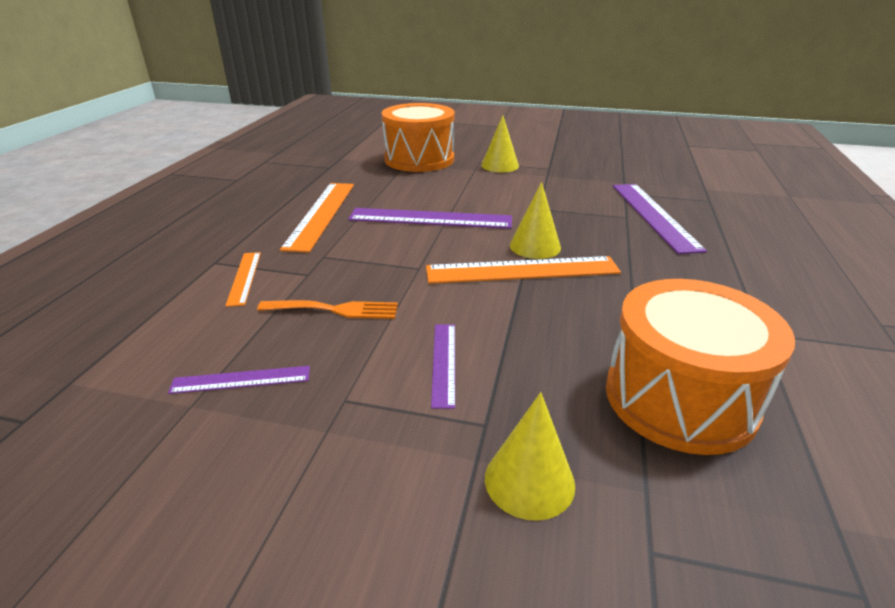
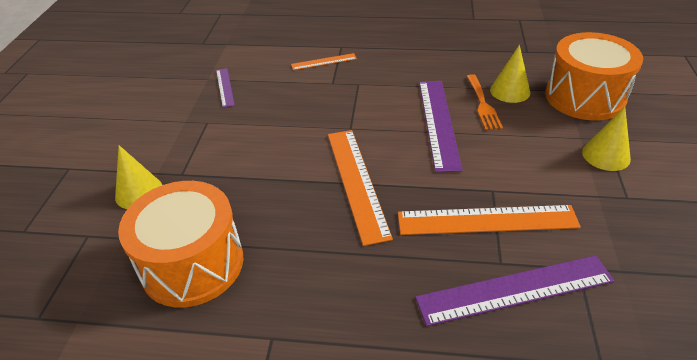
camera: 85 degrees right, 10 degrees up
(321, 214) = (425, 68): orange ruler -> orange ruler (487, 220)
(335, 310) = (290, 102): orange fork -> orange fork (483, 104)
(443, 363) = (235, 153): purple ruler -> none
(535, 246) = (403, 189): yellow cone -> yellow cone (510, 91)

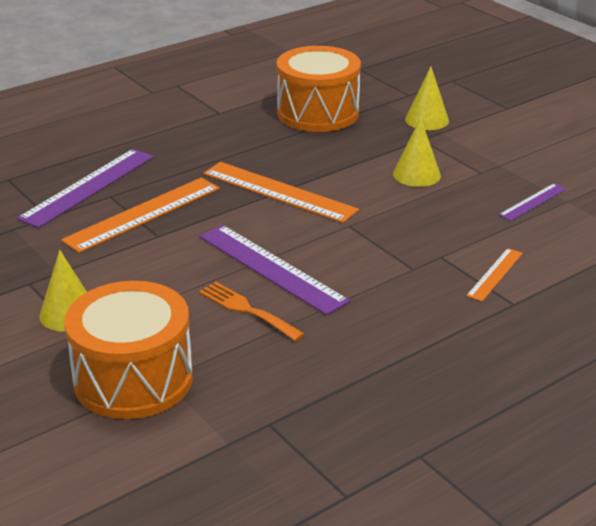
camera: 135 degrees right, 10 degrees down
(225, 87) = (533, 202): purple ruler -> purple ruler turned 75 degrees counterclockwise
(510, 91) = (232, 343): yellow cone -> yellow cone (416, 174)

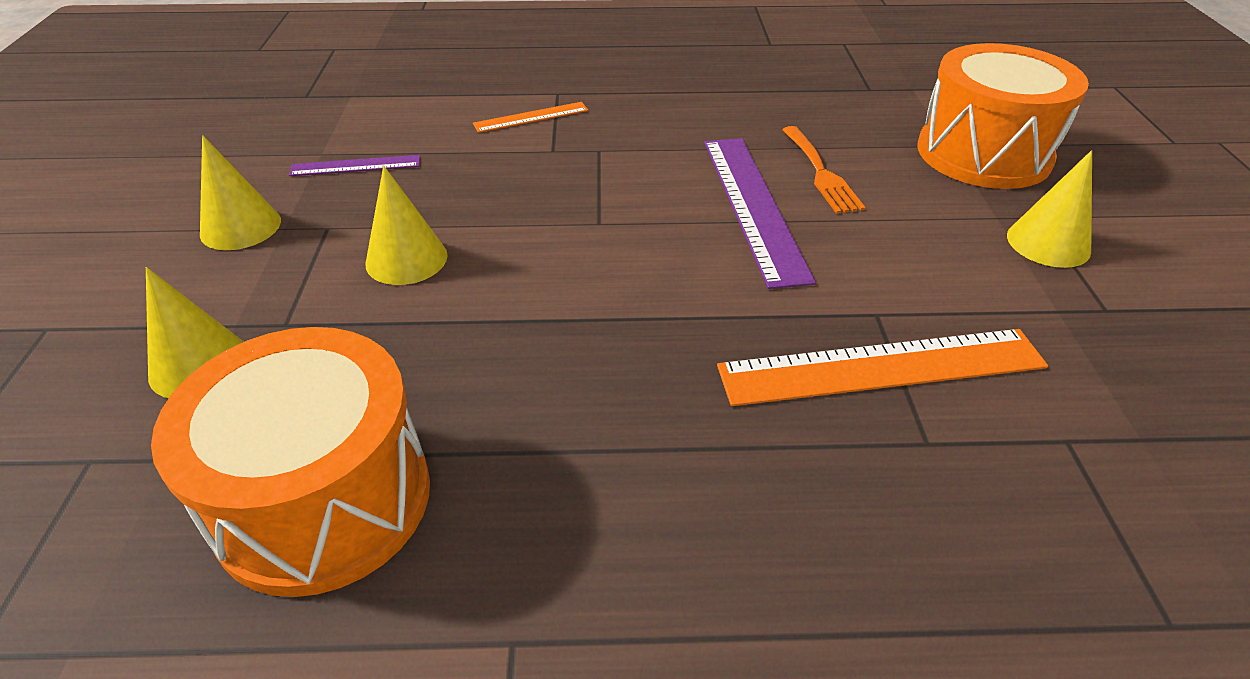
camera: 145 degrees left, 10 degrees up
(88, 187) = (968, 491): purple ruler -> none
(279, 192) = (629, 316): orange ruler -> none
(519, 157) = (240, 227): none -> yellow cone

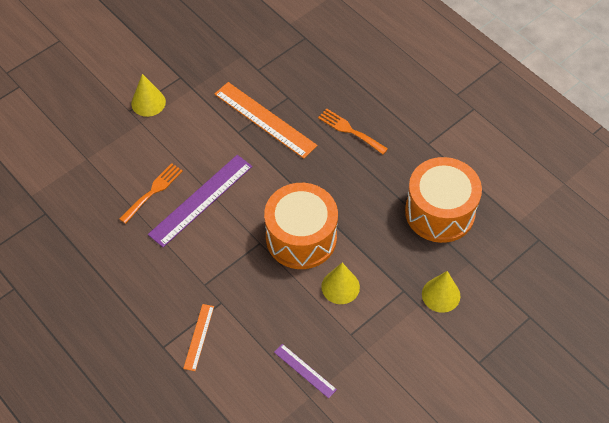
camera: 130 degrees left, 15 degrees up
(240, 227) = (380, 366): yellow cone -> none
(531, 117) = (198, 337): orange ruler -> orange ruler turned 75 degrees clockwise
(721, 493) = (350, 130): none -> orange fork
(983, 153) = (86, 144): orange drum -> orange drum (301, 238)

